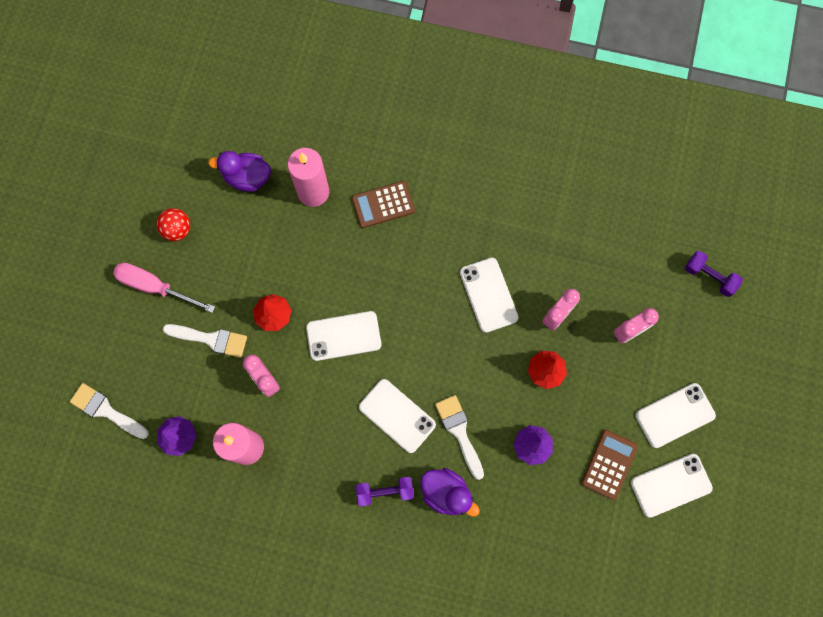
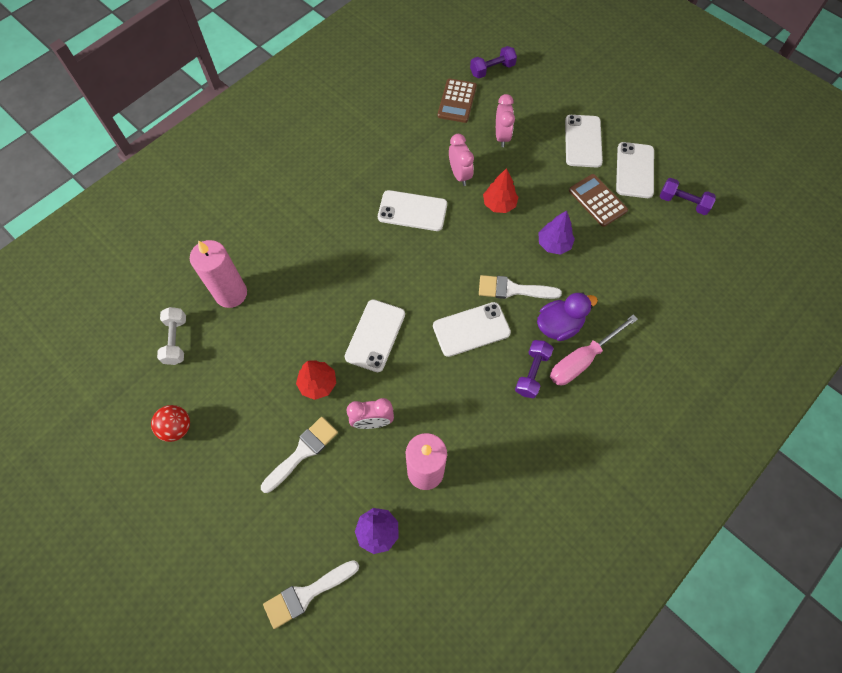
camera: 60 degrees left, 10 degrees down
(155, 287) = (217, 478): pink screwdriver -> pink screwdriver (582, 360)
(247, 177) = (176, 340): purple duck -> white dumbbell
(383, 204) = (283, 246): brown calculator -> brown calculator (457, 101)
(660, 552) = (683, 202): none -> purple dumbbell

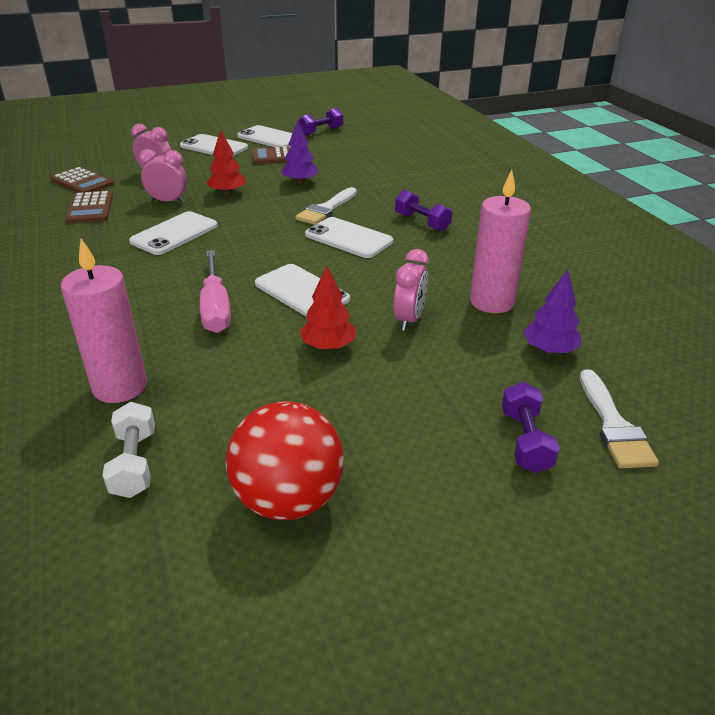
camera: 65 degrees left, 30 degrees down
(176, 340) = (134, 463): white dumbbell -> white dumbbell turned 60 degrees clockwise
(177, 428) = (288, 499): red ball -> red ball, size x1.74
(303, 451) = (413, 380): white brush -> none
(420, 135) = (90, 208): none -> brown calculator
(471, 329) = (349, 238): white phone -> white phone turned 60 degrees counterclockwise
(492, 70) = (77, 160): purple dumbbell -> purple dumbbell (525, 441)
(559, 325) = (384, 200): purple duck -> none
(582, 360) = (427, 199): pink screwdriver -> pink screwdriver (216, 307)

